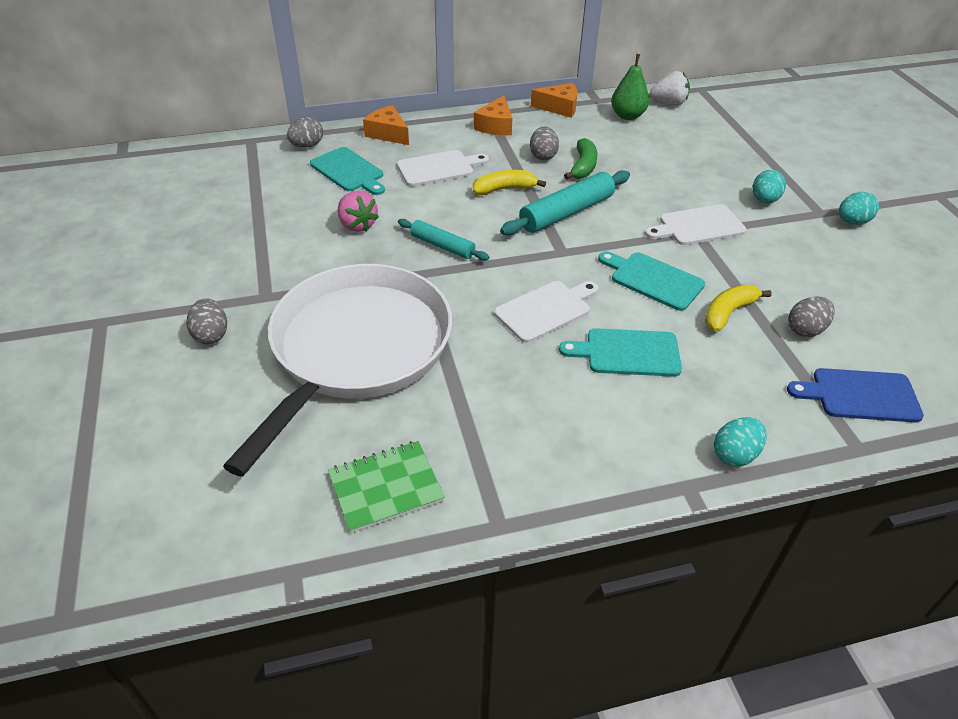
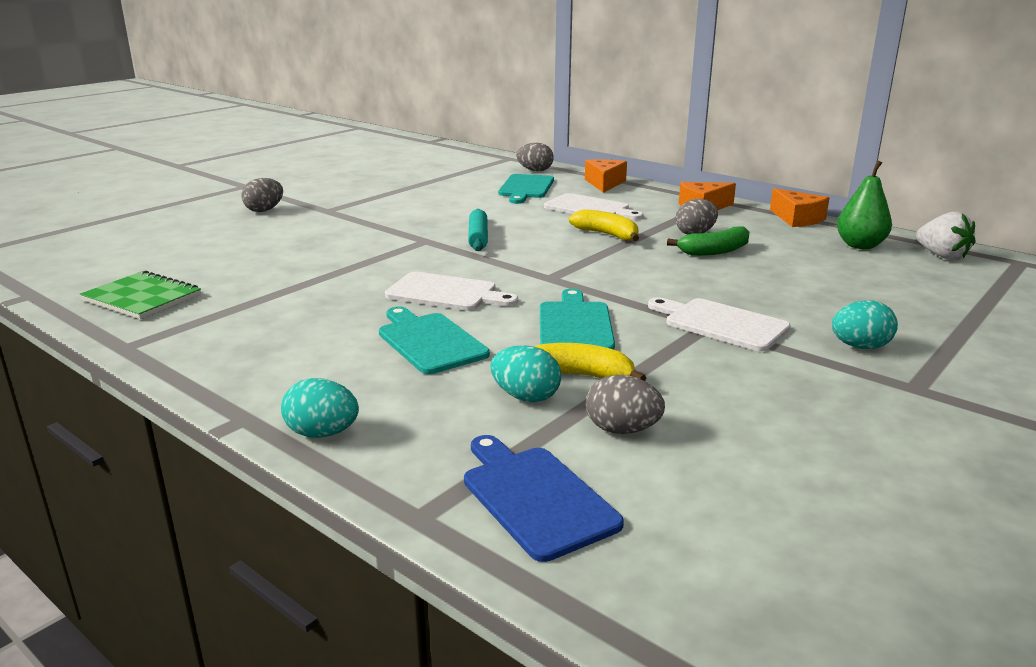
camera: 55 degrees right, 20 degrees down
(357, 225) = (458, 208): pink strawberry -> none
(357, 349) = (299, 248): white pan -> none
(566, 212) = (619, 264): turquoise rolling pin -> none
(852, 222) = (945, 414): turquoise egg -> turquoise egg (526, 397)

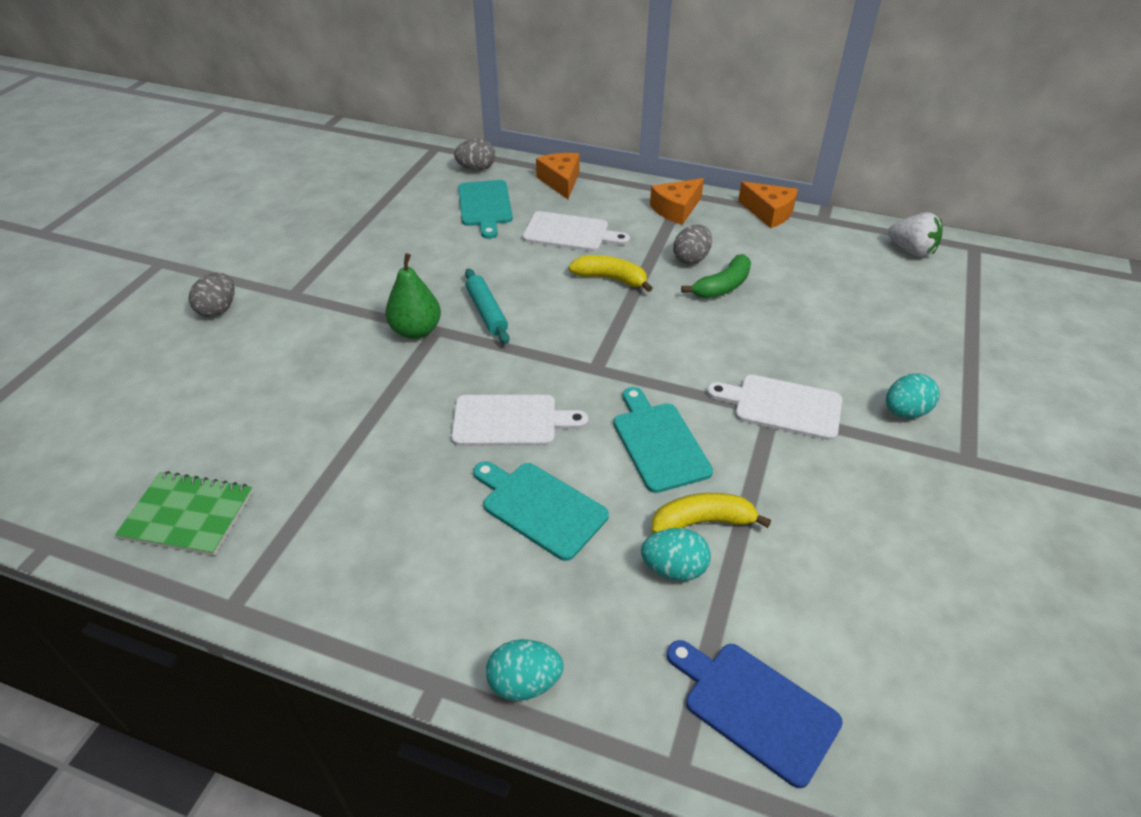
camera: 20 degrees left, 20 degrees up
(622, 430) = (777, 590): grey egg -> none
(860, 245) = (840, 248): green pear -> green pear (416, 331)

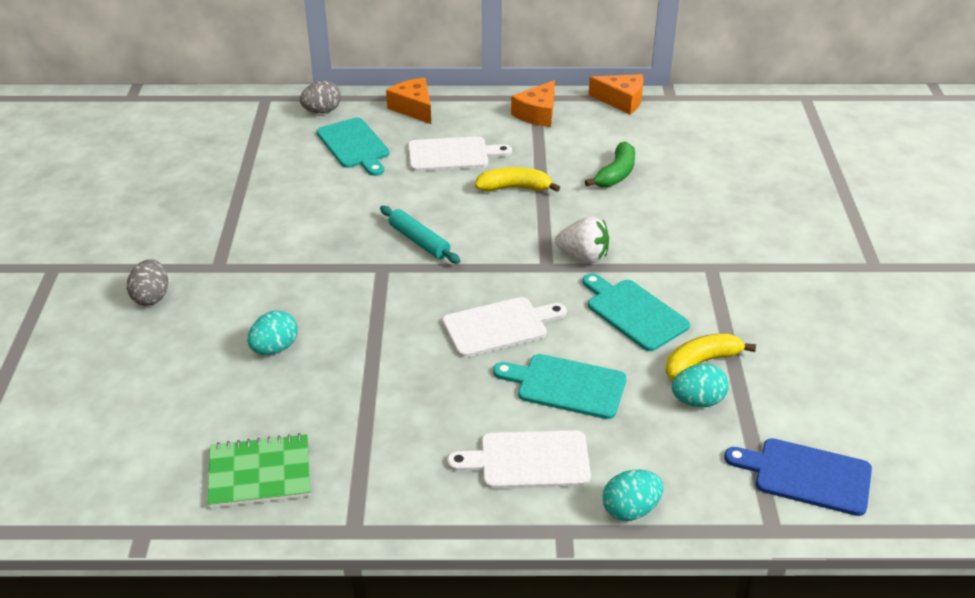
camera: 20 degrees left, 5 degrees down
(416, 331) = (364, 272): green pear -> none
(691, 259) = (575, 155): grey egg -> none
(782, 406) = (717, 261): white cutting board -> white cutting board (528, 460)
(905, 412) = (812, 242): turquoise egg -> turquoise egg (275, 348)
(911, 250) = (757, 110): white strawberry -> white strawberry (583, 256)

